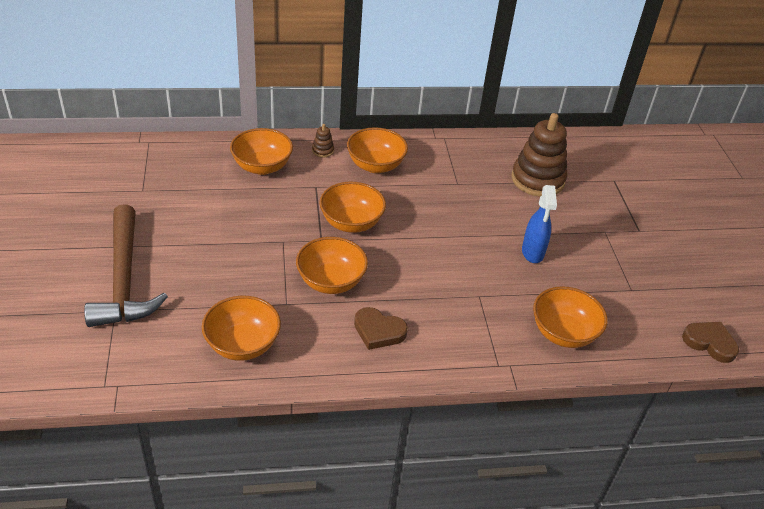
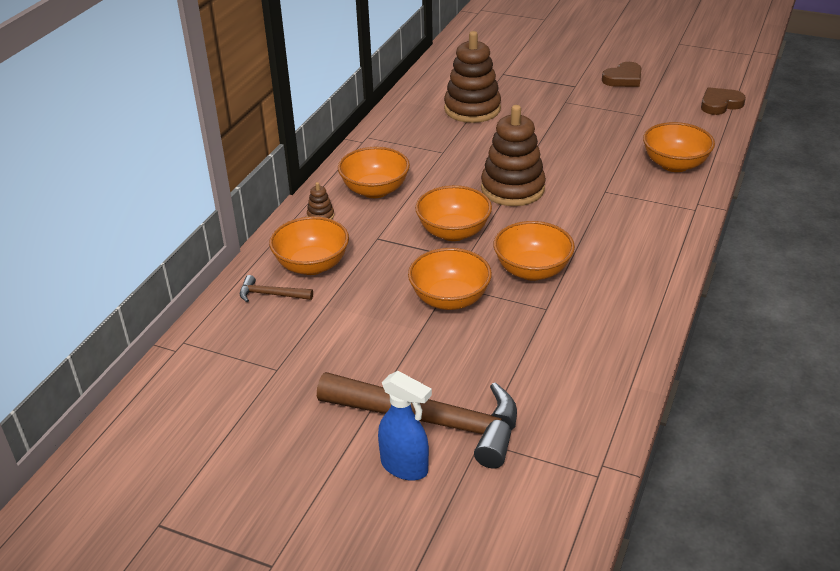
camera: 55 degrees left, 5 degrees down
(218, 160) = (271, 294): none -> brown hammer
(242, 344) = (589, 354): orange bowl -> orange bowl (449, 299)
(378, 331) = (618, 261): brown heart -> brown heart (623, 78)
(437, 238) = (512, 189): none -> brown stacking toy
(532, 253) = (567, 145): blue spray bottle -> blue spray bottle (405, 467)

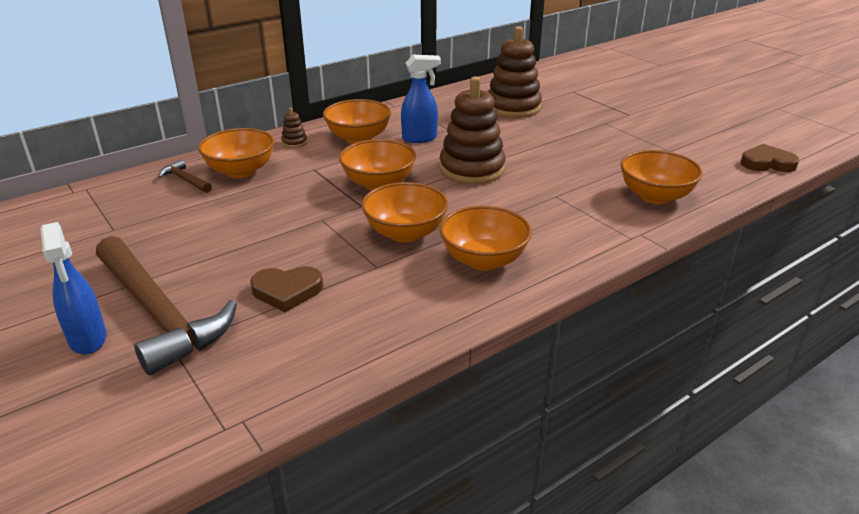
camera: 30 degrees right, 5 degrees down
(431, 171) = (420, 138): none -> blue spray bottle
(449, 299) = (306, 229): orange bowl -> orange bowl (483, 260)
(623, 78) = (684, 120): brown heart -> brown heart (287, 291)

